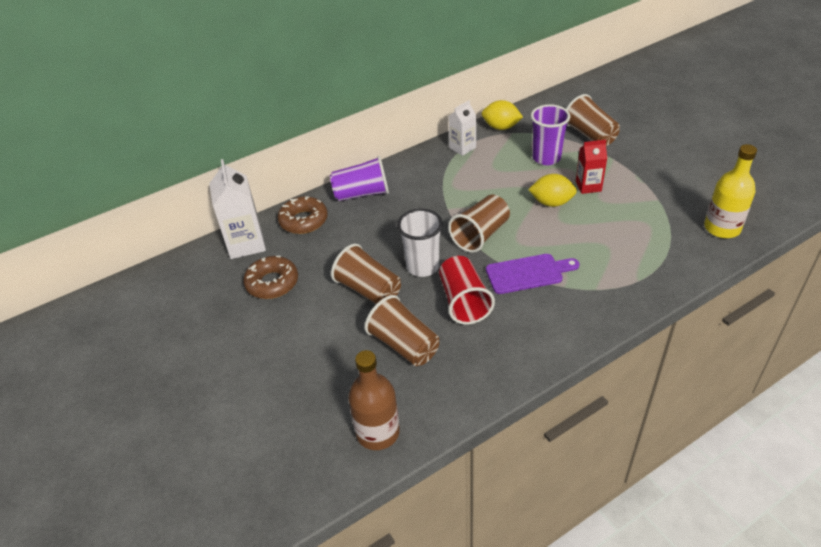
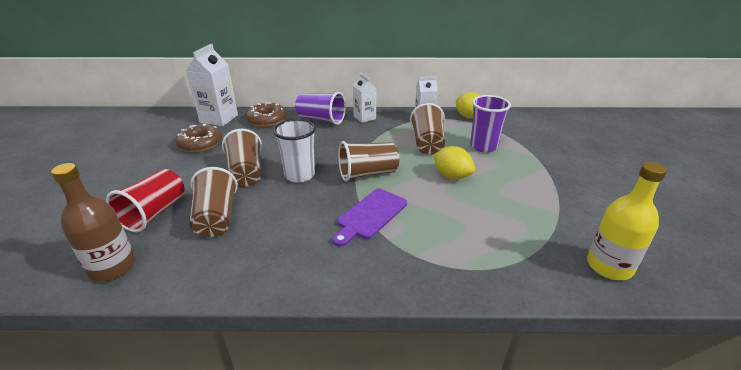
camera: 30 degrees right, 10 degrees down
(403, 172) = (364, 118): none -> white carton
(463, 301) = (296, 211): red cup -> red cup (154, 213)
(528, 273) = (370, 215): purple cutting board -> purple cutting board turned 105 degrees clockwise
(588, 186) = (498, 177): red carton -> none
(590, 135) = (540, 145): brown cup -> brown cup (427, 143)

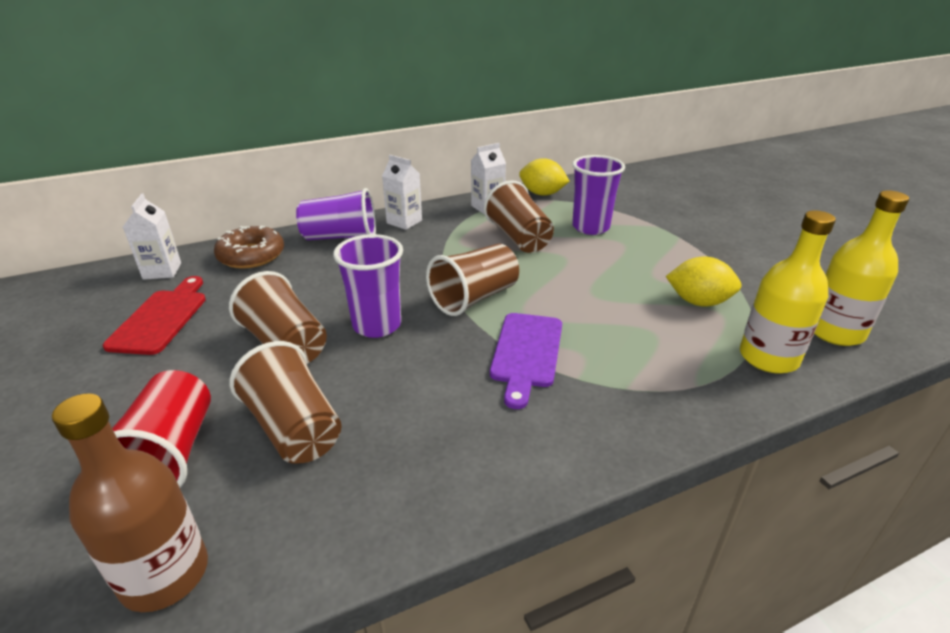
camera: 25 degrees left, 0 degrees up
(200, 144) = (161, 318): brown donut -> red cutting board
(219, 119) = (162, 271): white carton -> white carton, size x0.62
(300, 175) = (377, 325): white cup -> purple cup
(452, 176) = (585, 273): yellow lemon -> yellow lemon (698, 302)
(535, 267) = (768, 357): none -> yellow bottle

